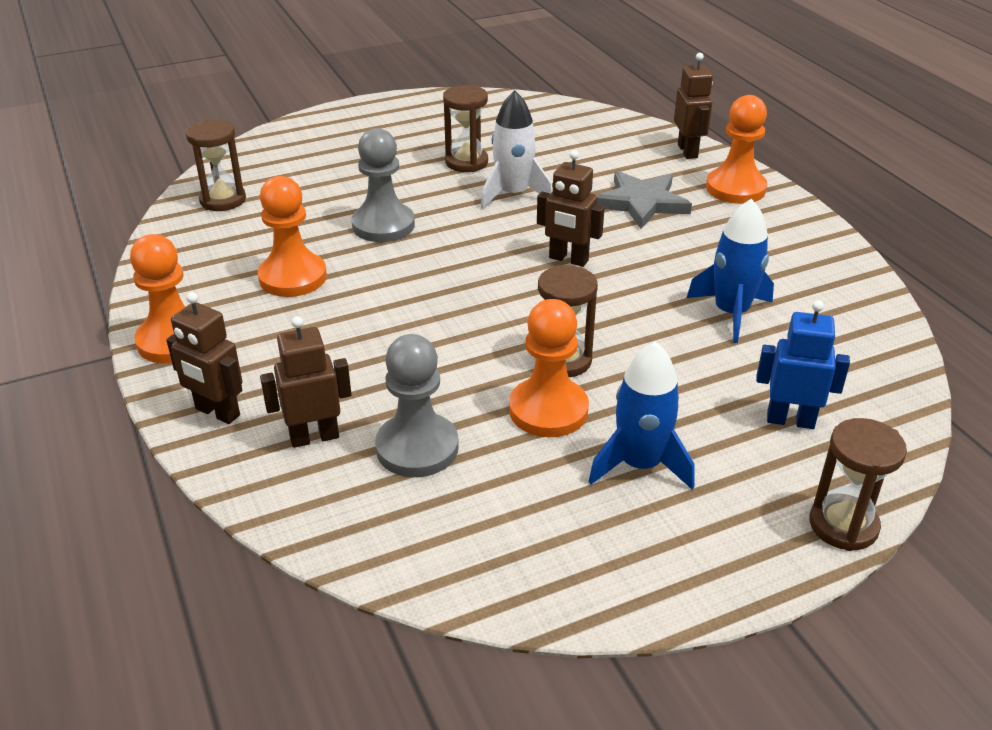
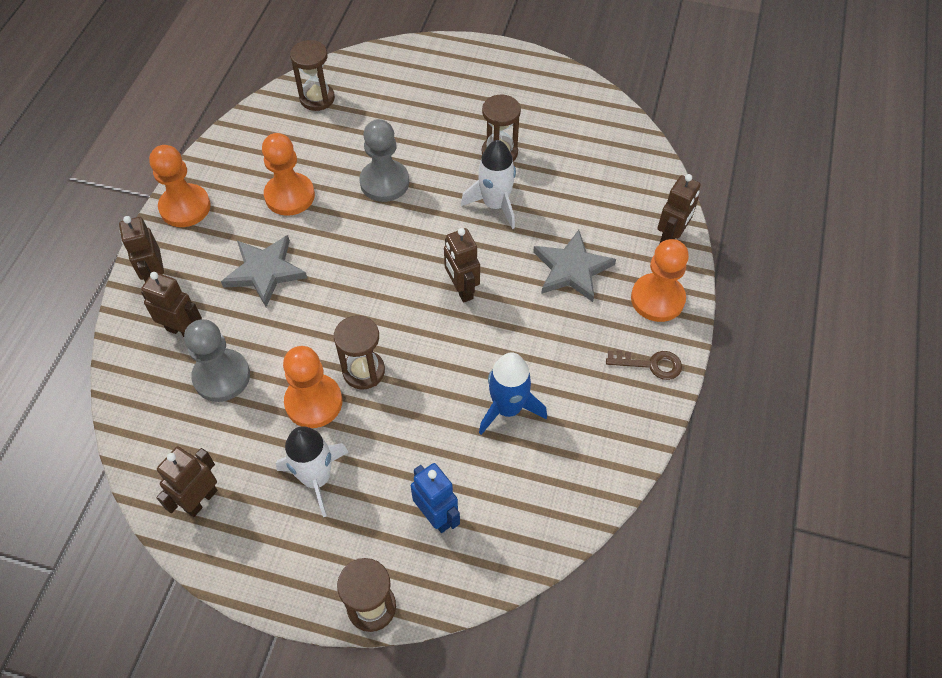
camera: 40 degrees right, 20 degrees up
(347, 343) = (265, 271): none -> grey star
(544, 562) = (200, 500): none -> brown robot
(640, 465) = (316, 478): blue rocket -> white rocket
(793, 227) = (650, 364): none -> brown key

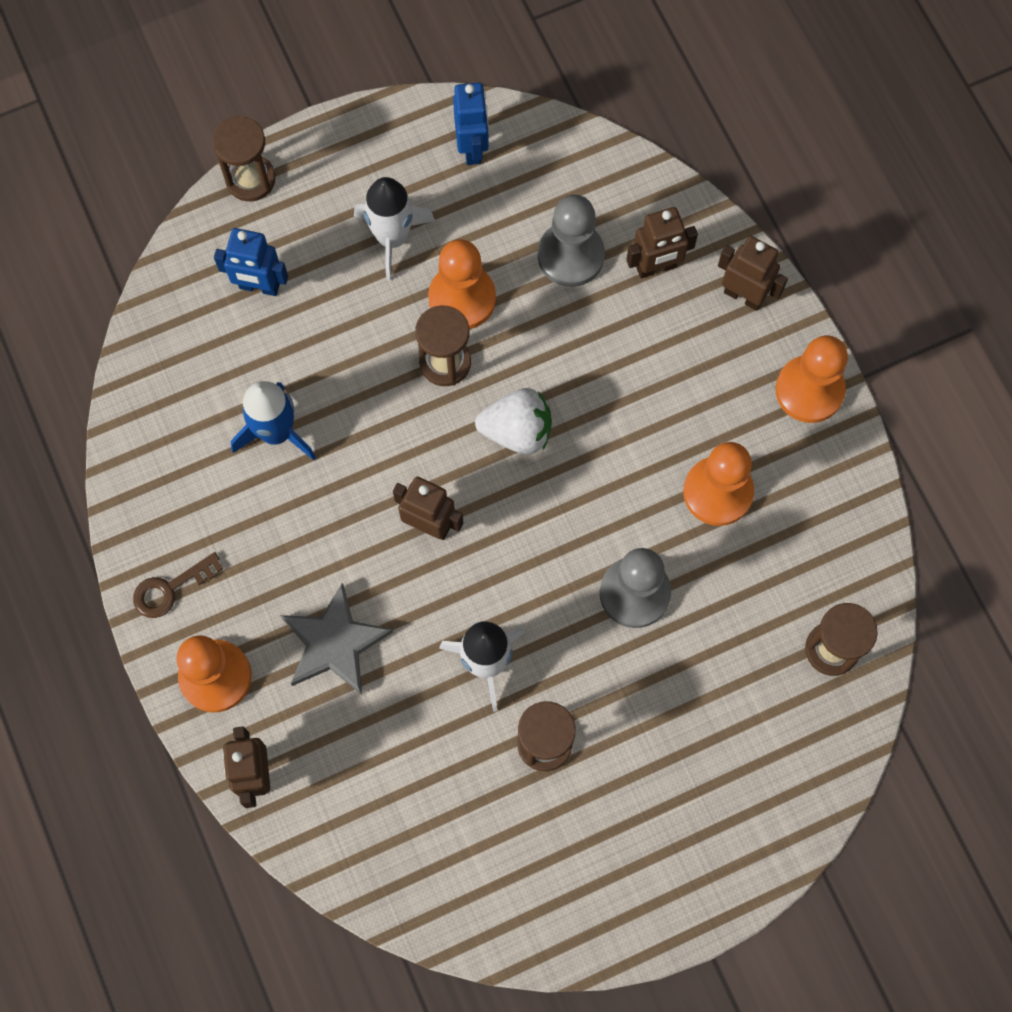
camera: 140 degrees right, 15 degrees up
(200, 500) = (472, 147): brown robot -> blue robot
(265, 271) = (646, 386): grey star -> none
(361, 301) = (517, 431): none -> white strawberry

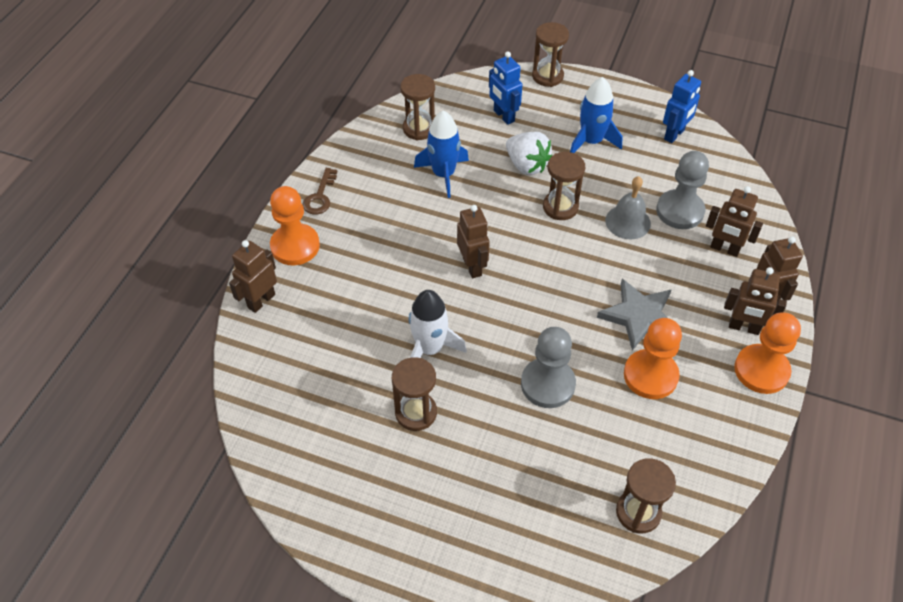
camera: 45 degrees right, 20 degrees down
(170, 589) = (320, 196): brown key -> brown key turned 90 degrees counterclockwise
(181, 392) = (419, 129): none -> brown hourglass
(334, 642) = (366, 278): grey star -> grey star (639, 316)
(392, 238) = (591, 141): white rocket -> blue rocket
(462, 298) = (599, 188): orange pawn -> none
(517, 431) = (565, 262): white strawberry -> white strawberry (527, 165)
(531, 319) = (628, 222): none -> grey bell
(754, 353) = (744, 327): none -> brown robot

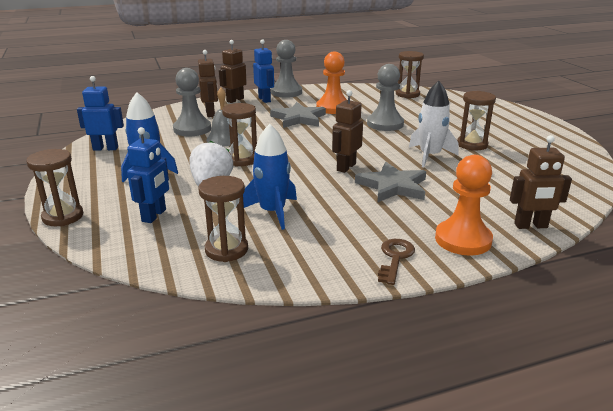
camera: 130 degrees left, 25 degrees down
(320, 196) = (395, 258): brown key -> brown key turned 45 degrees counterclockwise
(405, 270) = (393, 186): none -> grey star
(744, 327) = (264, 99): brown robot -> blue robot
(761, 370) = (286, 92): orange pawn -> grey pawn

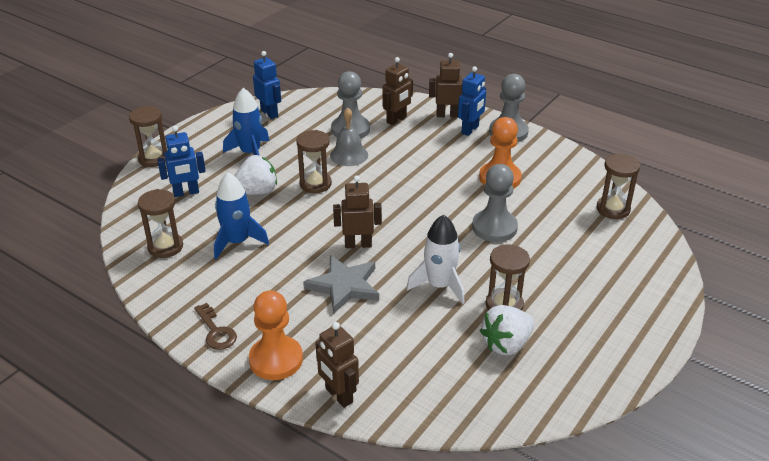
camera: 55 degrees right, 10 degrees up
(298, 118) = (444, 170): grey star -> none
(395, 258) = (216, 331): brown key -> brown key turned 75 degrees clockwise
(514, 155) = (506, 344): none -> white strawberry

